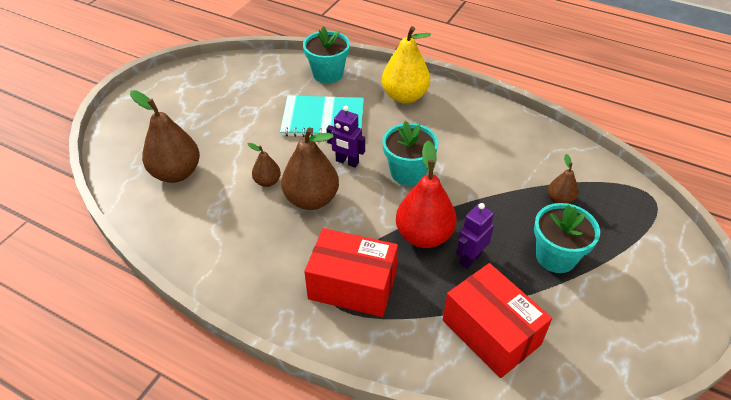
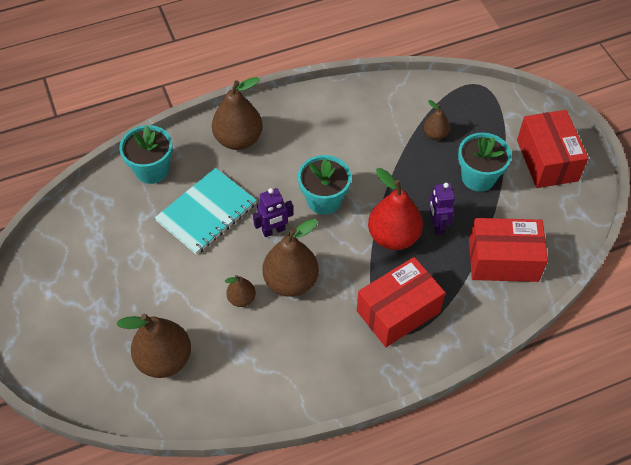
camera: 50 degrees left, 10 degrees up
(405, 96) = (238, 139): yellow pear -> brown pear
(645, 298) = (547, 160): none -> red box

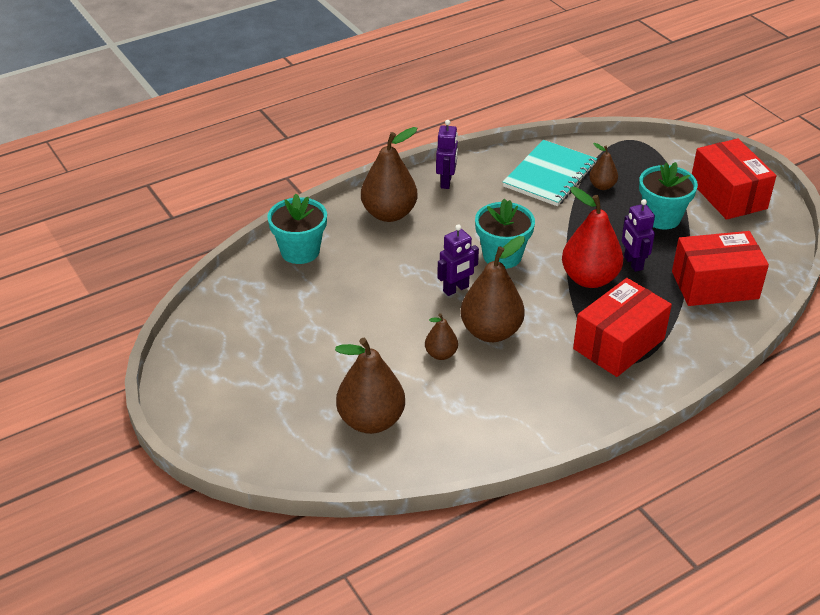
camera: 10 degrees left, 15 degrees down
(206, 212) = (374, 282): turquoise notebook -> turquoise notebook (550, 175)
(298, 110) = (446, 182): none -> purple robot

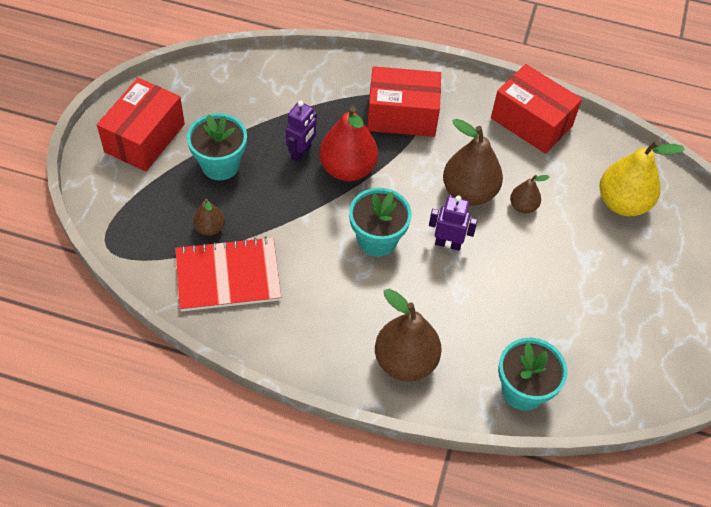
camera: 135 degrees left, 15 degrees up
(371, 420) = (622, 203): brown pear -> yellow pear
(446, 182) = (314, 351): purple robot -> none
(550, 175) = (228, 276): turquoise notebook -> red notebook
(715, 285) = (280, 94): red box -> red box (531, 122)

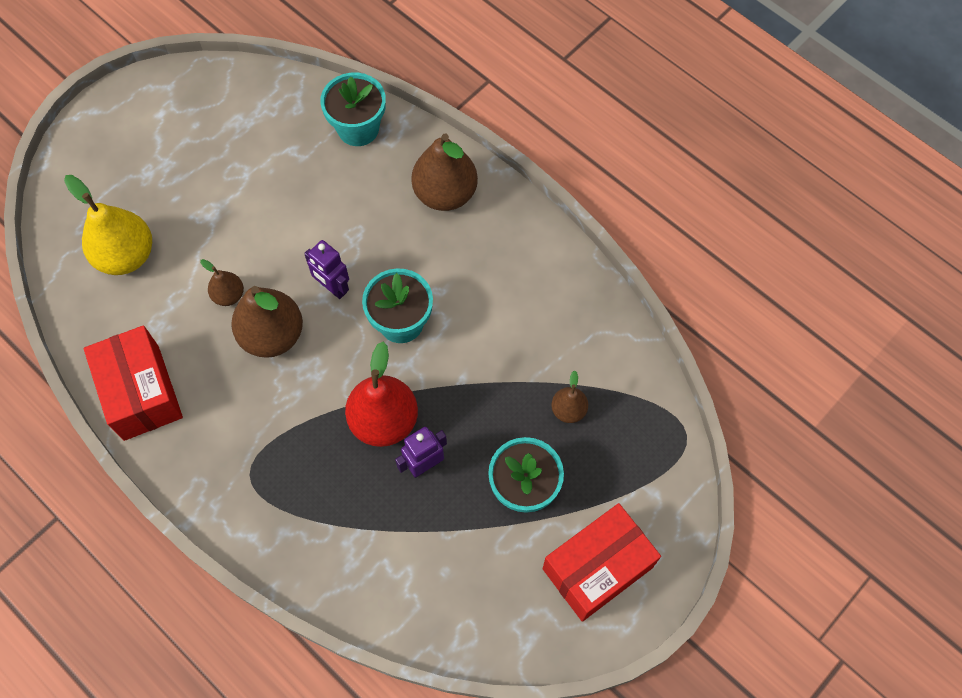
camera: 150 degrees left, 10 degrees up
(228, 276) = (572, 346): red notebook -> none
(402, 115) = (280, 467): red box -> none

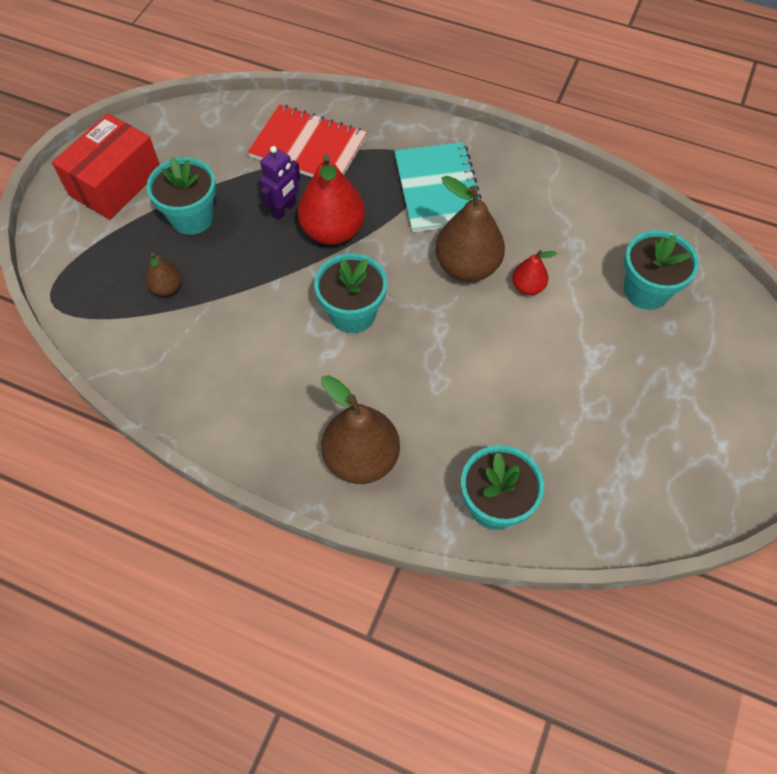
camera: 160 degrees right, 5 degrees down
(126, 256) = (646, 290): yellow pear -> turquoise flower pot
(141, 392) = (552, 191): red box -> none
(228, 295) = (527, 287): brown pear -> red pear
(254, 435) = (438, 189): none -> turquoise notebook
(333, 288) = (433, 324): purple robot -> none
(368, 543) = (308, 147): none -> red notebook

